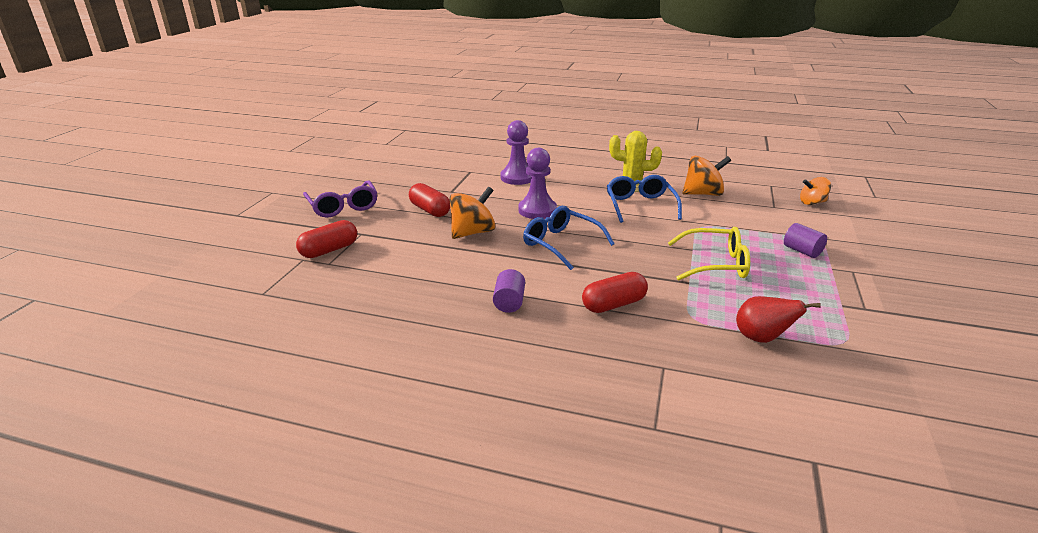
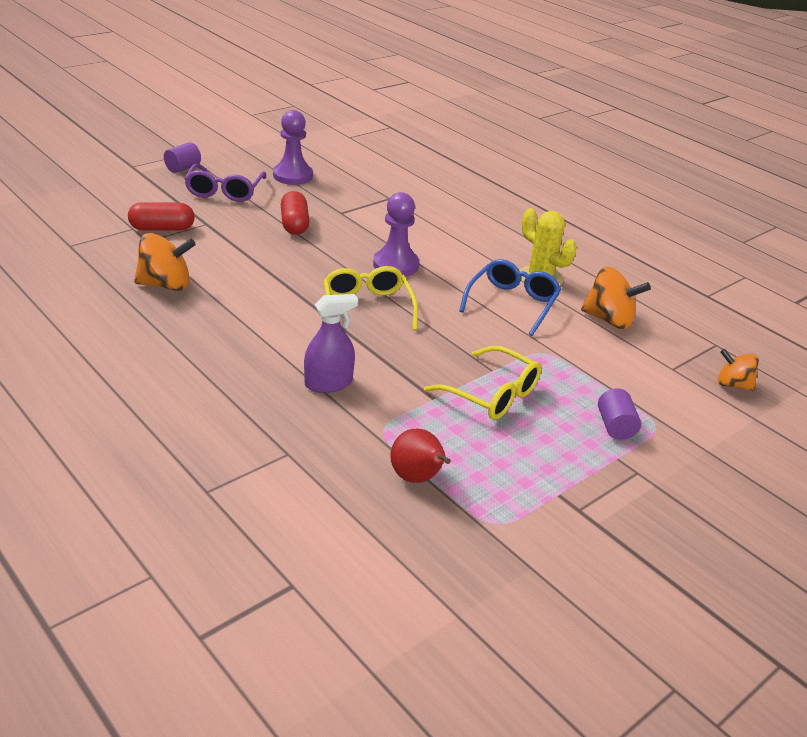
camera: 30 degrees right, 5 degrees up
(472, 232) = (302, 262): orange spinning top -> orange spinning top (165, 285)
(509, 302) = (242, 339): purple cylinder -> purple cylinder (183, 168)
(517, 177) = (428, 222): purple pawn -> purple pawn (293, 176)
(561, 244) = (367, 307): blue glasses -> yellow glasses
(614, 304) = (328, 383): red capsule -> purple spray bottle

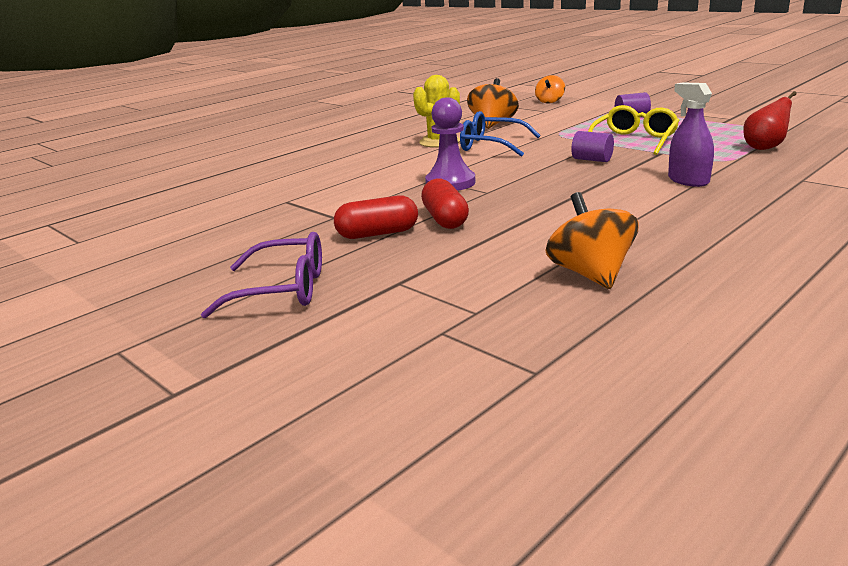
camera: 90 degrees left, 10 degrees down
(162, 228) = (431, 309): red capsule -> red capsule (445, 219)
(183, 168) = (188, 340): purple cylinder -> purple cylinder (592, 160)
(293, 176) = (221, 255): purple pawn -> none
(367, 307) = (545, 183): yellow glasses -> none

